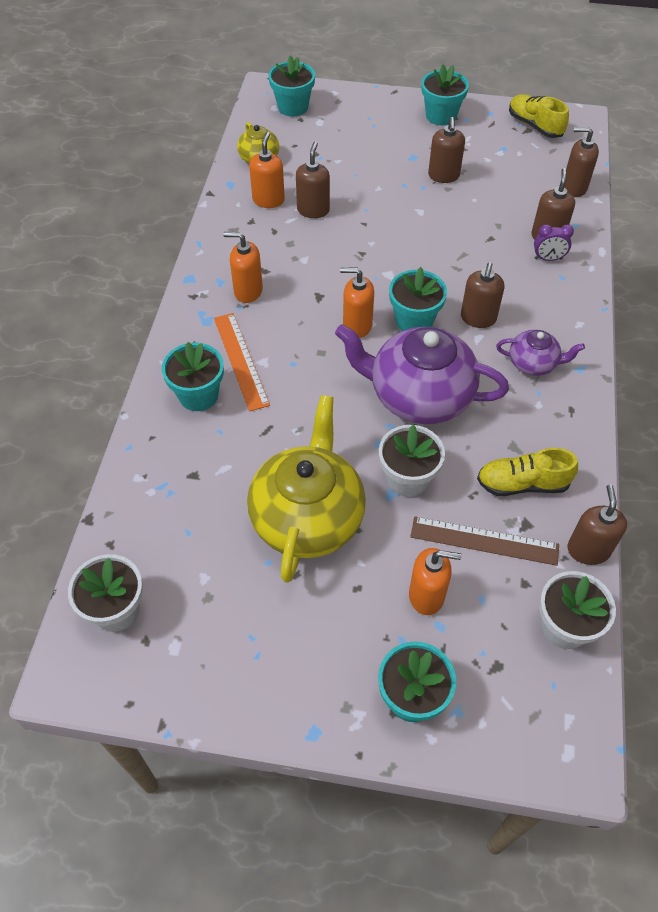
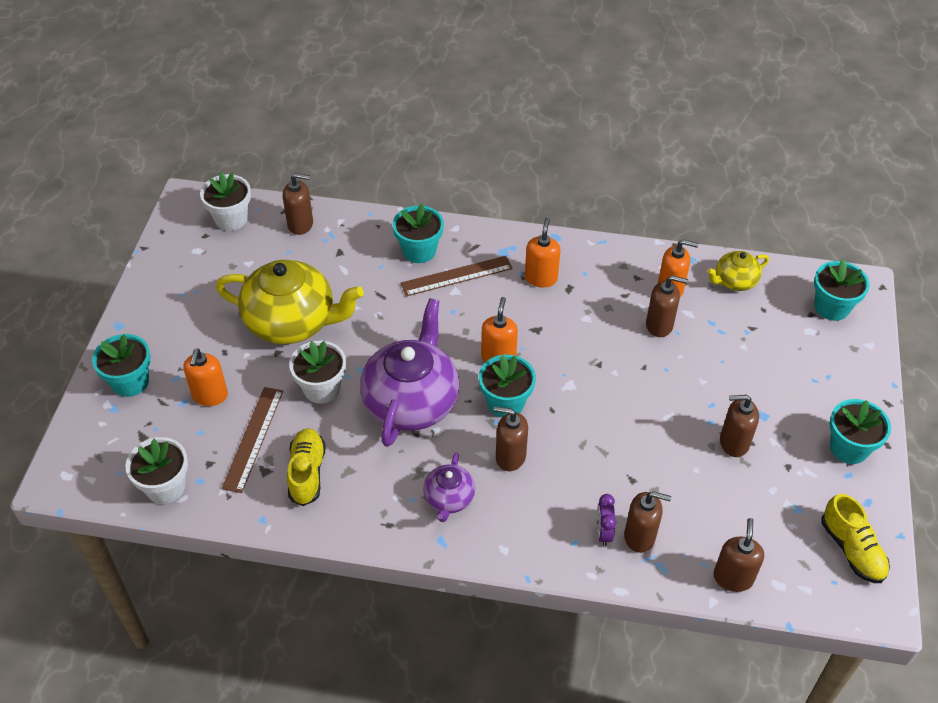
camera: 90 degrees right, 5 degrees down
(241, 360) = (456, 276): orange ruler -> brown ruler
(534, 125) = (852, 549): yellow shoe -> yellow shoe turned 105 degrees clockwise
(588, 550) = (233, 515): brown soap dispenser -> brown soap dispenser (300, 224)

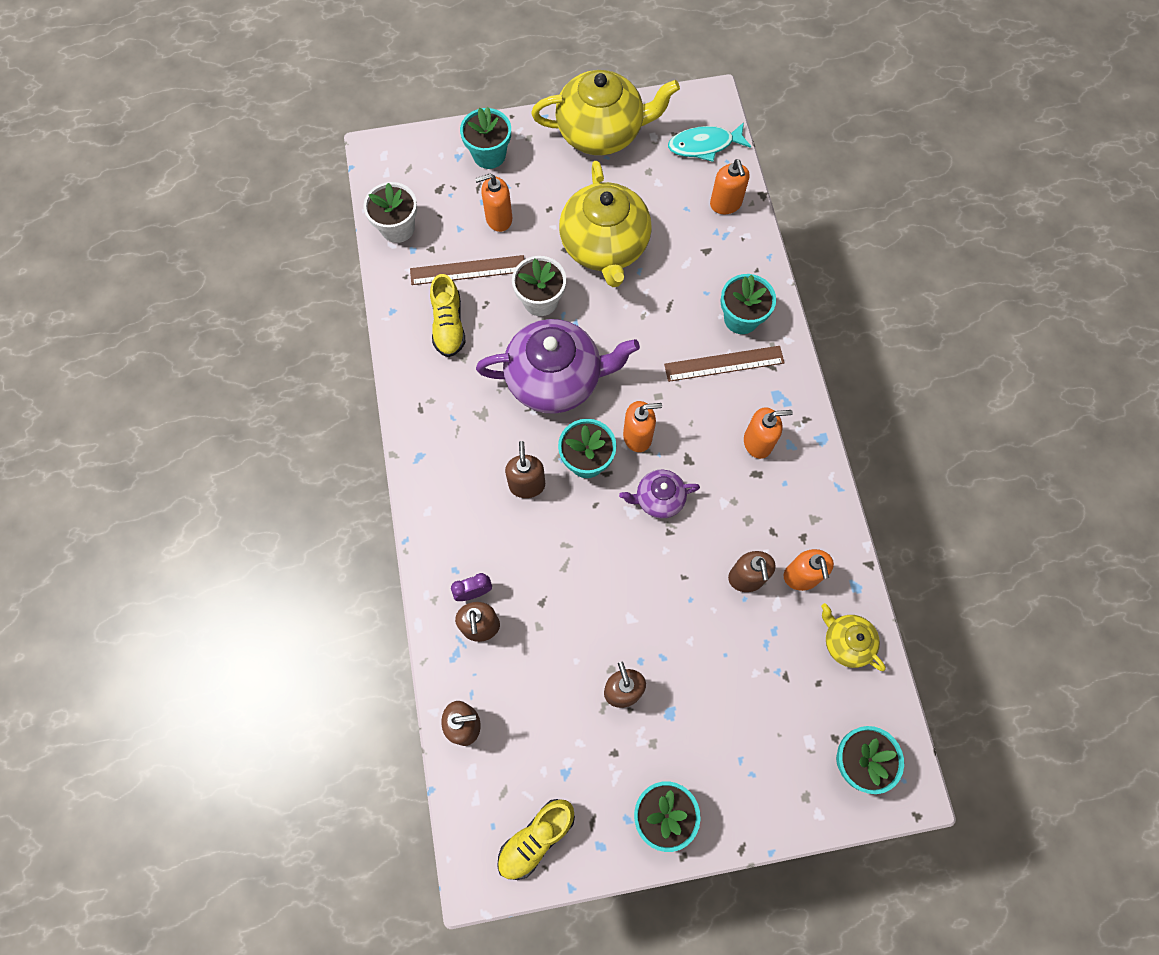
camera: 70 degrees right, 20 degrees up
(166, 286) = (601, 132): none -> yellow teapot
(231, 219) = (704, 145): white flower pot -> turquoise fish
(300, 224) = (725, 204): brown soap dispenser -> orange soap dispenser
(307, 473) = (448, 325): yellow shoe -> yellow shoe turned 105 degrees clockwise
(449, 499) = (463, 448): purple teapot -> purple teapot (658, 499)
(456, 276) = (724, 364): brown ruler -> brown ruler turned 60 degrees counterclockwise

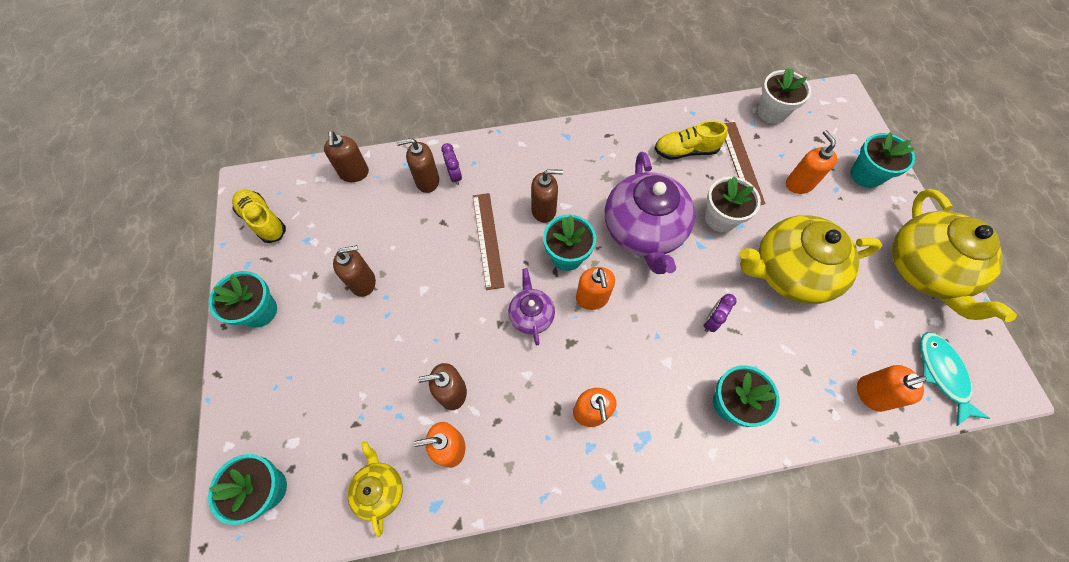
camera: 90 degrees right, 5 degrees down
(659, 325) = (711, 321): none -> purple clock
(724, 364) = (676, 382): brown ruler -> brown ruler (487, 240)
(846, 642) = (380, 489): yellow teapot -> yellow teapot turned 60 degrees counterclockwise

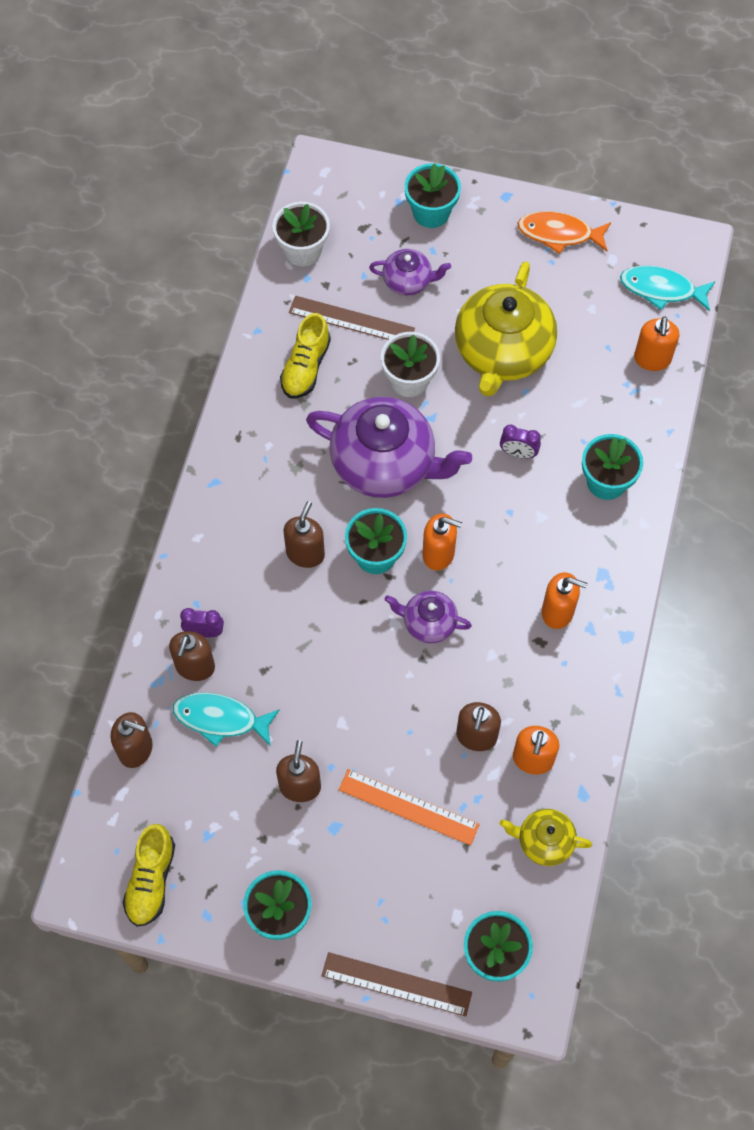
camera: 65 degrees left, 0 degrees up
(263, 221) = (151, 880): yellow shoe -> yellow shoe turned 60 degrees counterclockwise
(373, 365) = (408, 807): none -> orange ruler
(395, 212) = (220, 719): none -> turquoise fish
(487, 240) = (313, 630): brown ruler -> brown ruler (396, 984)
(711, 321) = (518, 453): purple clock -> purple clock turned 45 degrees counterclockwise
(799, 184) = (408, 281): orange soap dispenser -> purple teapot
(924, 270) = (559, 234): yellow teapot -> orange fish

